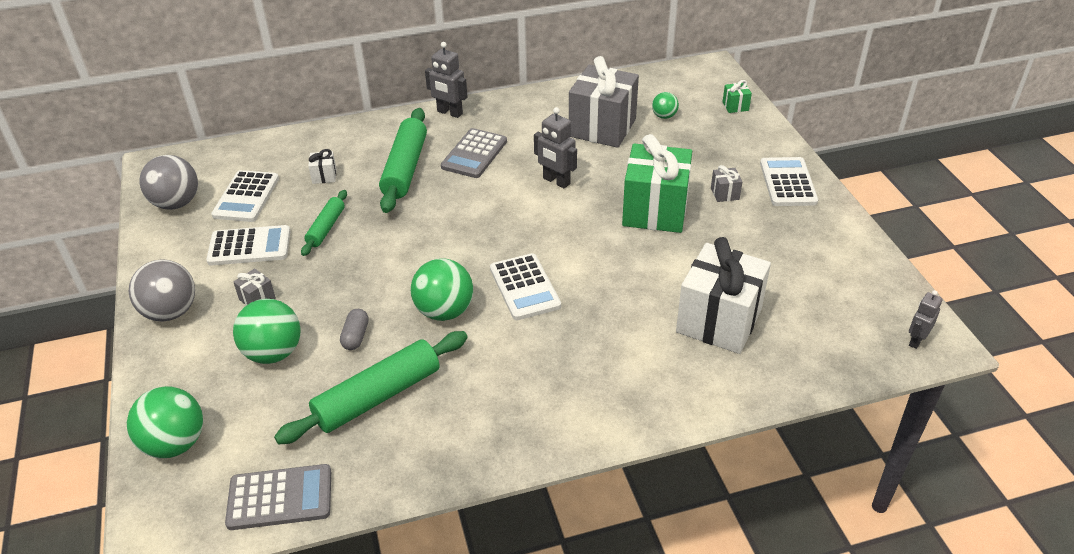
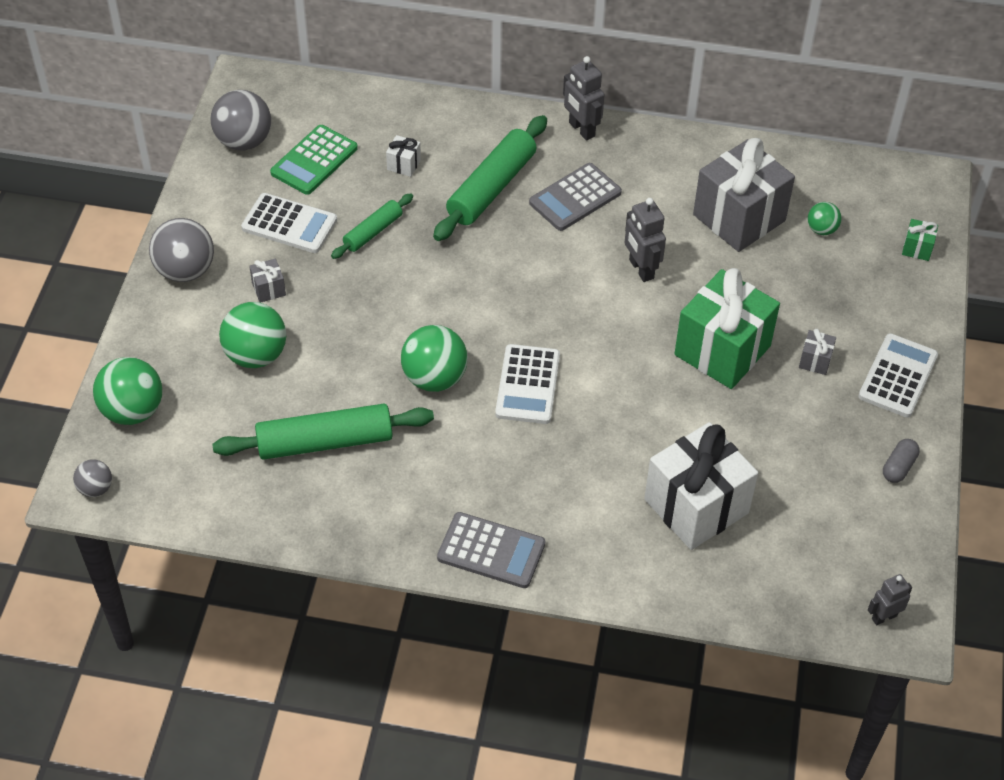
camera: 25 degrees right, 10 degrees up
(169, 529) = (95, 488): none -> grey ball
(246, 197) = (314, 160): white calculator -> green calculator
(280, 498) = (195, 501): grey calculator -> grey calculator (491, 551)
(356, 336) = (338, 370): grey capsule -> grey capsule (898, 467)

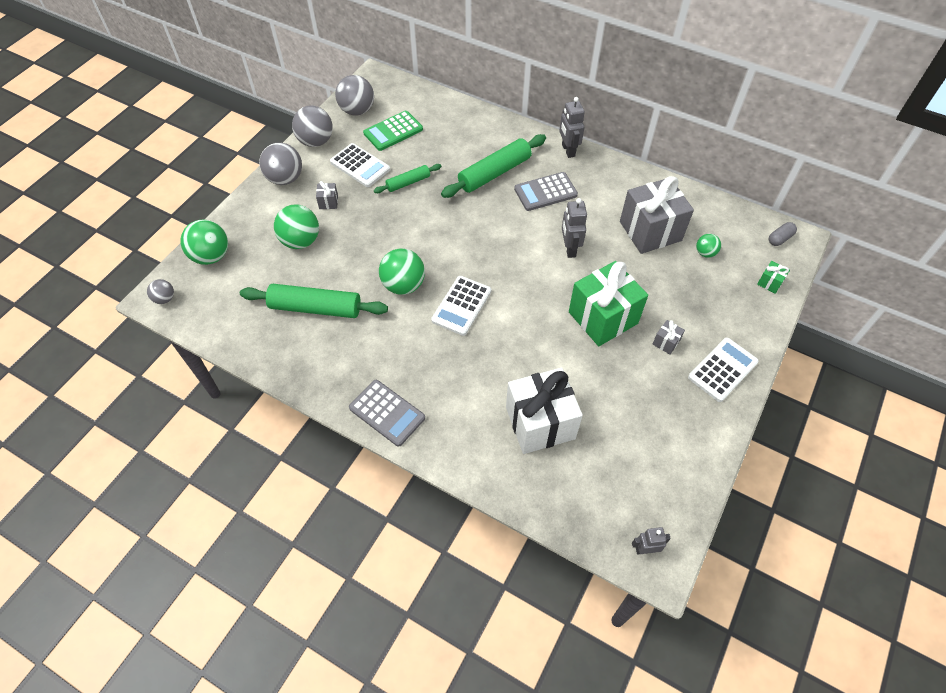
camera: 20 degrees right, 5 degrees up
(204, 203) = (316, 141): none -> grey ball
(404, 165) = (446, 146): white gift -> none
(898, 467) = (699, 437): grey capsule -> grey capsule (780, 238)

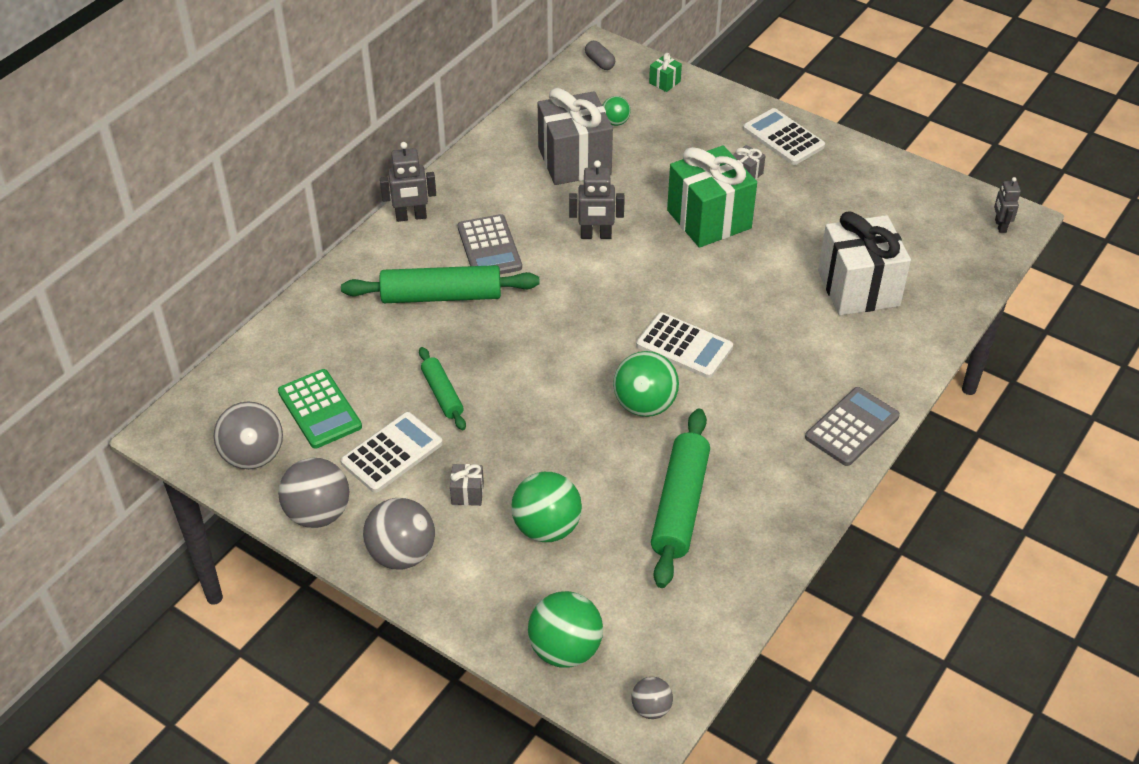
camera: 85 degrees left, 10 degrees down
(494, 173) = (441, 296): green rolling pin -> green rolling pin turned 60 degrees counterclockwise

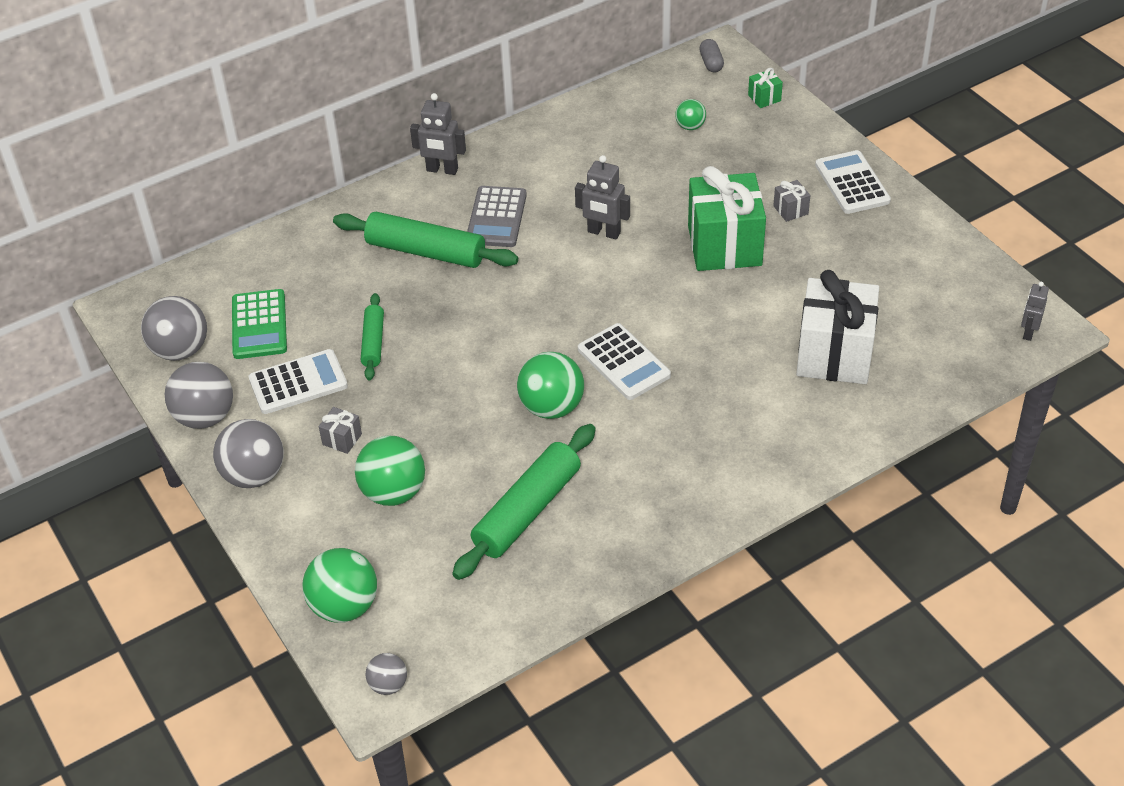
camera: 25 degrees right, 0 degrees up
(574, 161) = (627, 155): grey gift -> none
(852, 427) = (740, 488): grey calculator -> none

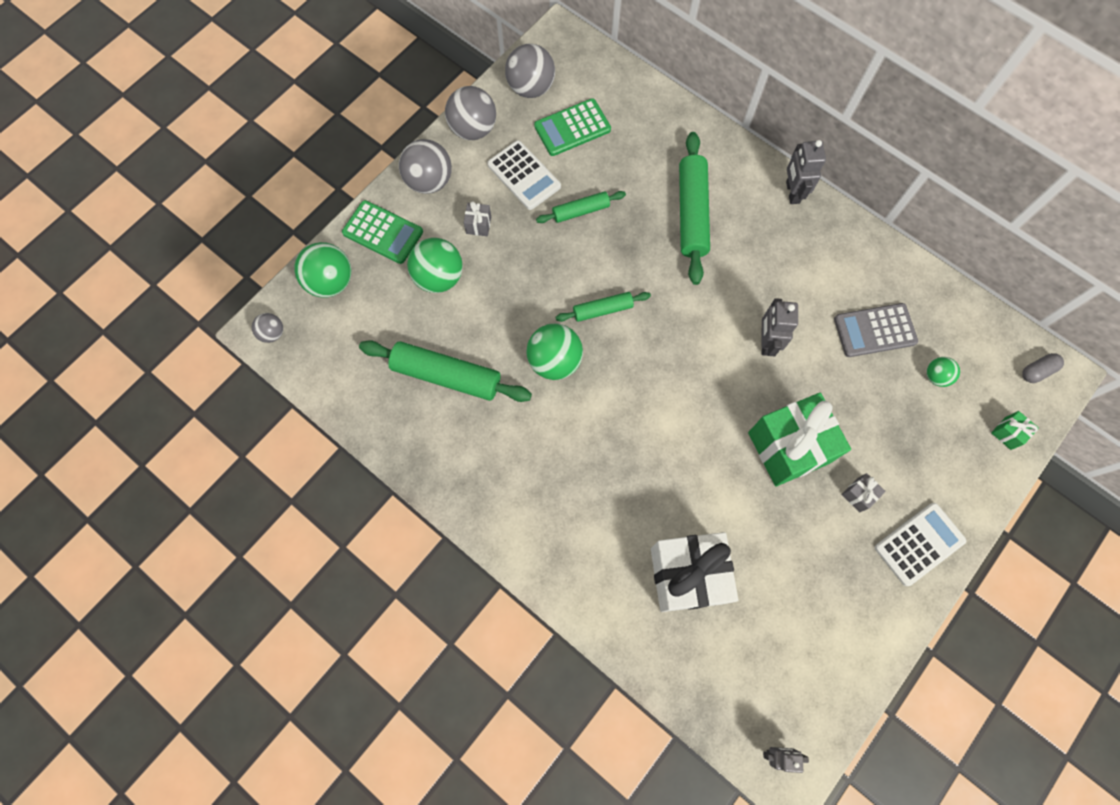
camera: 70 degrees right, 25 degrees up
(302, 537) = (383, 232): none -> green calculator
(496, 217) = (751, 252): grey calculator -> grey calculator (874, 330)
(507, 352) = (602, 310): none -> green rolling pin
(623, 362) = (620, 402): white calculator -> none

